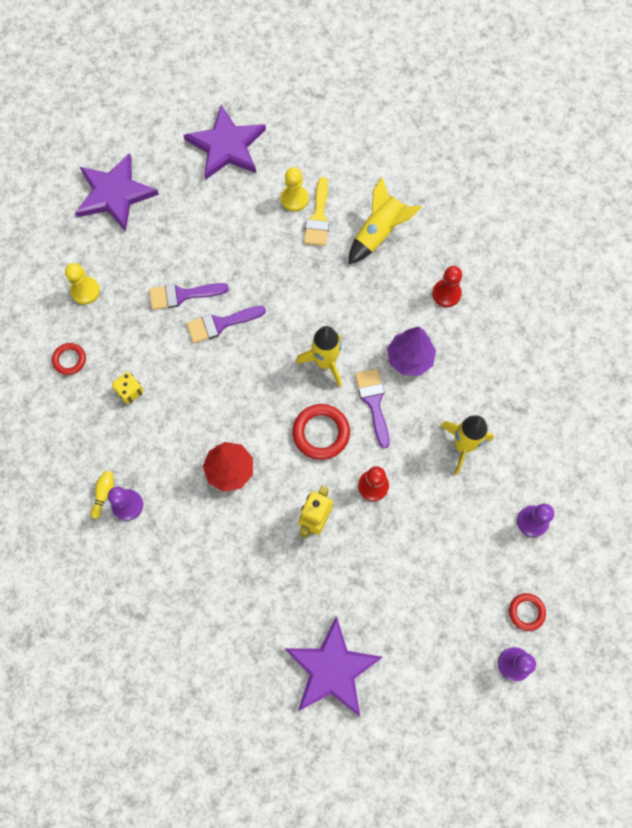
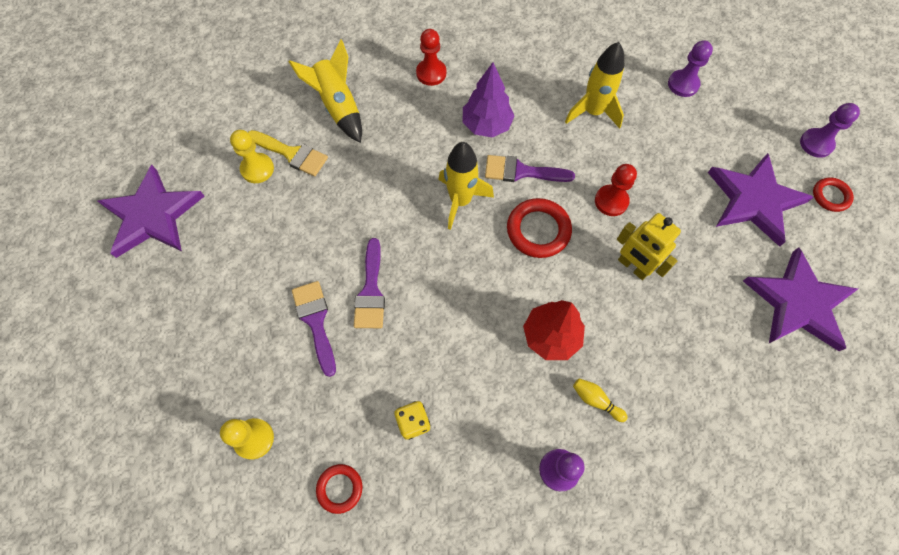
camera: 70 degrees left, 5 degrees down
(104, 494) = (536, 496): yellow bowling pin -> yellow bowling pin (596, 400)
(115, 194) = (140, 361): purple star -> purple star (754, 200)
(182, 295) = (315, 321): purple brush -> purple brush turned 150 degrees clockwise
(526, 612) = (768, 118): red ring -> red ring (830, 196)

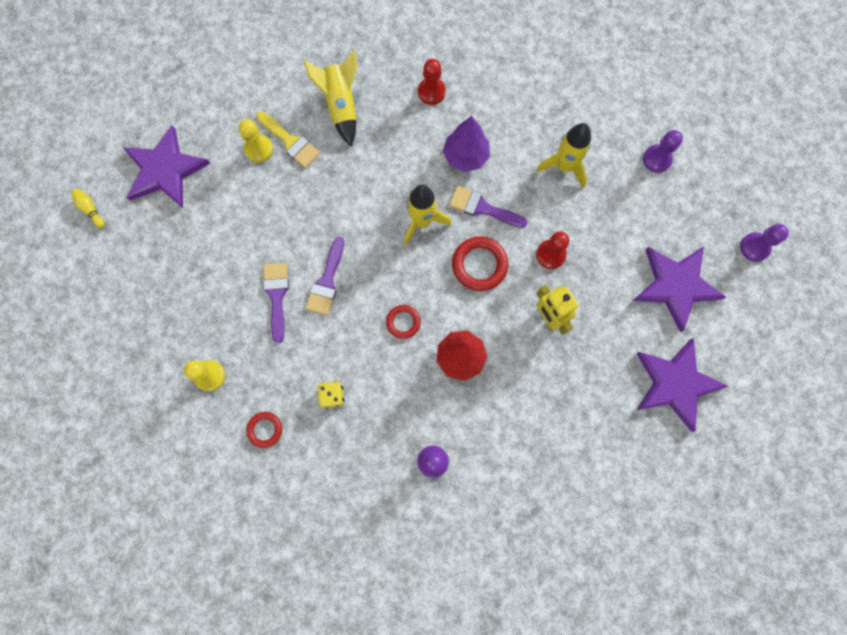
camera: 15 degrees right, 10 degrees up
(596, 400) = (479, 417): yellow bowling pin -> yellow bowling pin (90, 209)
(830, 196) = (745, 299): red ring -> red ring (403, 322)

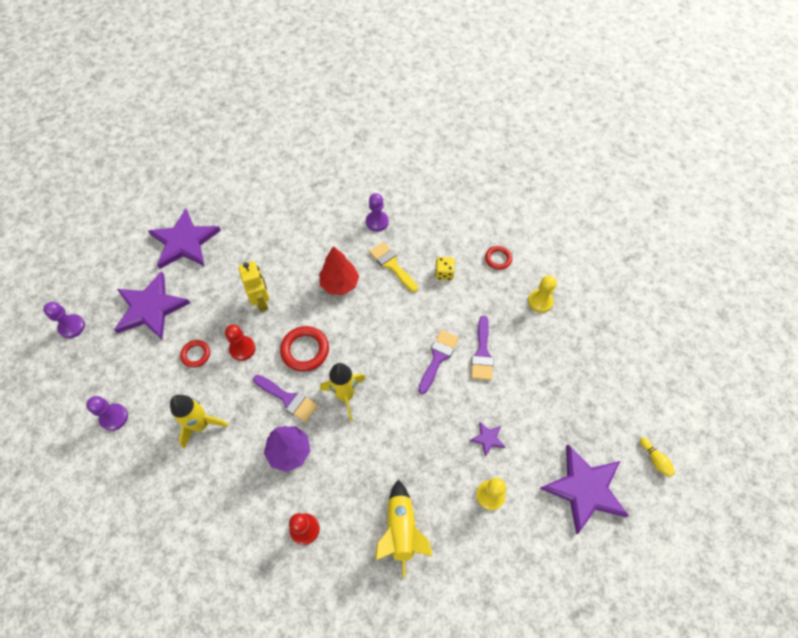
camera: 170 degrees left, 15 degrees down
(264, 202) = (487, 438): none -> purple star
(290, 142) = (457, 497): yellow brush -> yellow brush (392, 265)
(403, 322) = (379, 316): red ring -> red ring (196, 354)

